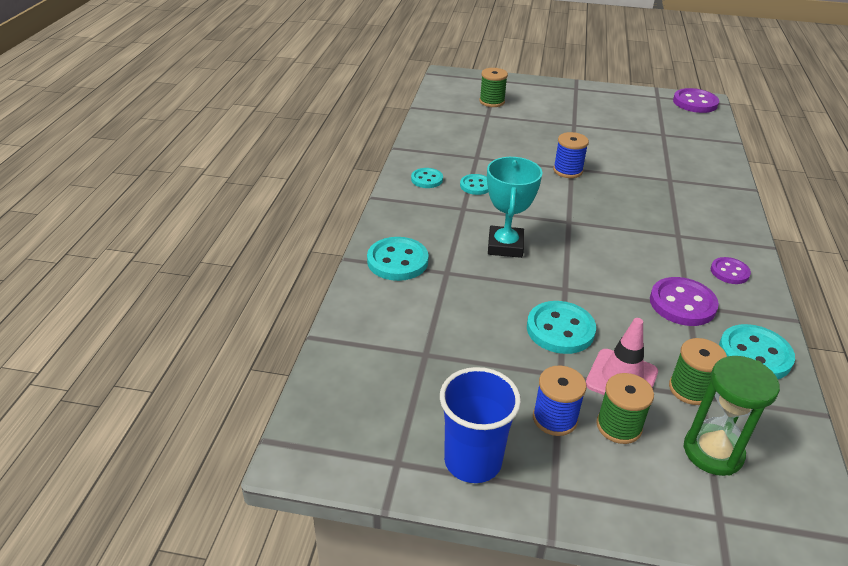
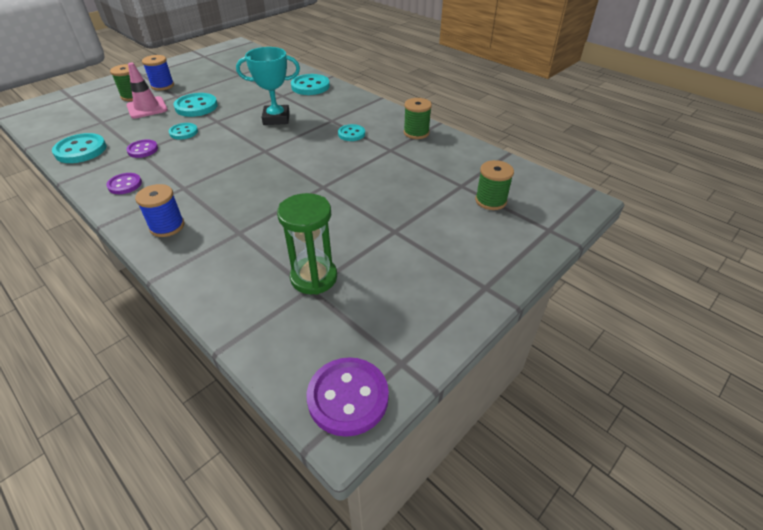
camera: 125 degrees right, 5 degrees up
(427, 179) = (381, 120): turquoise button -> turquoise button (183, 132)
(473, 461) = (179, 66): blue cup -> none
(505, 246) = (276, 118): turquoise trophy -> turquoise trophy turned 45 degrees counterclockwise
(568, 170) = (321, 182): blue spool -> blue spool (167, 226)
(682, 304) = (143, 150): purple button -> purple button, size x0.61
(690, 389) = (109, 120): green spool -> green spool (416, 133)
(713, 452) = (84, 109): green hourglass -> green hourglass (314, 277)

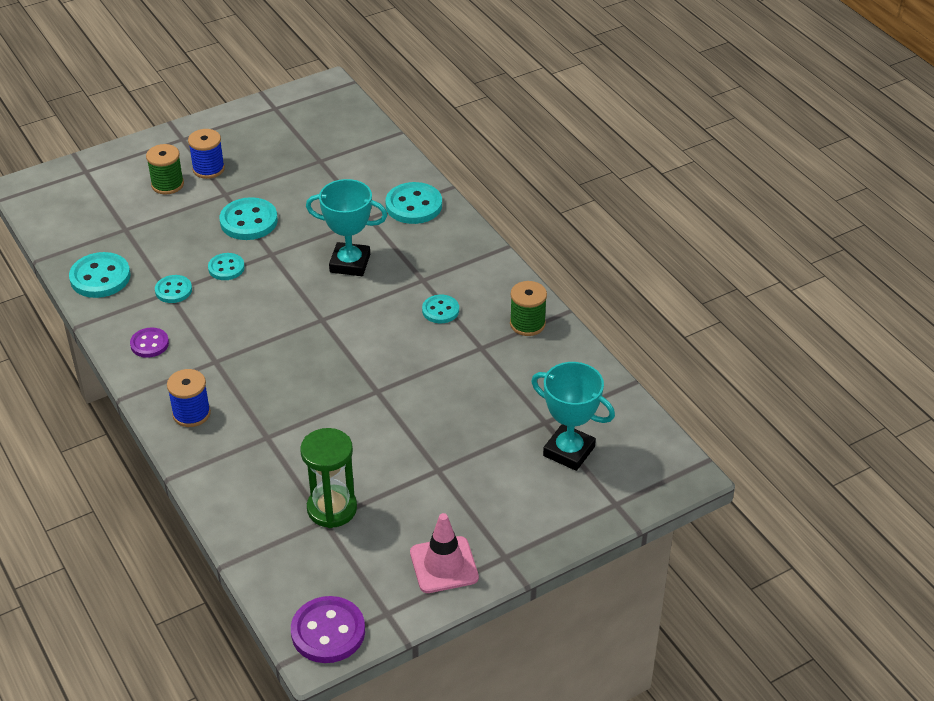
camera: 15 degrees right, 0 degrees up
(143, 150) = (173, 290): purple button -> turquoise button
(147, 108) = (184, 212): pink traffic cone -> pink traffic cone (444, 565)
(490, 201) = (569, 451): green spool -> turquoise trophy

